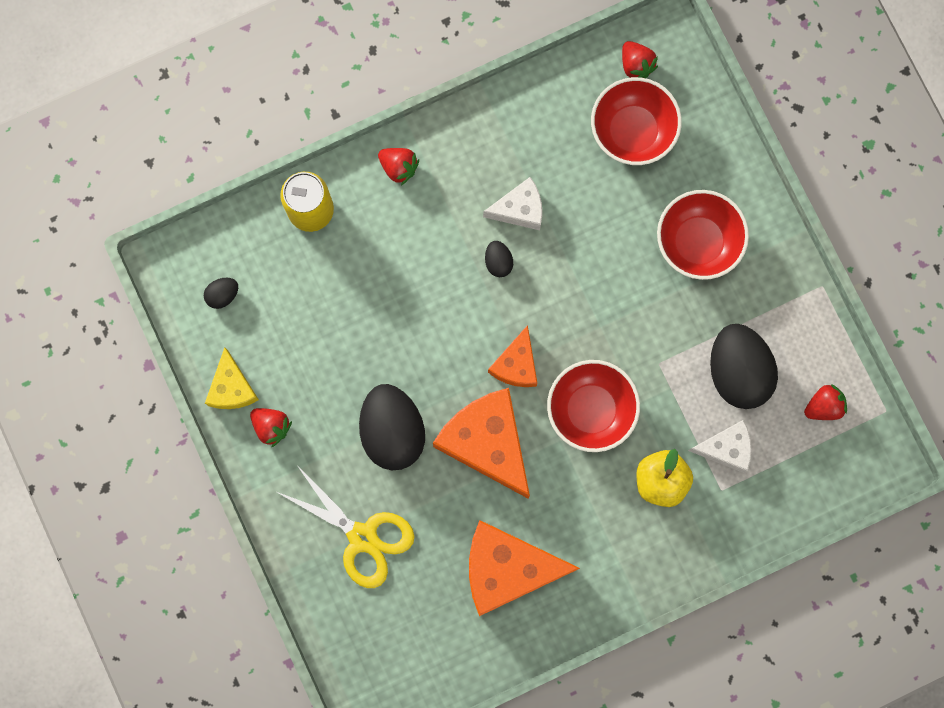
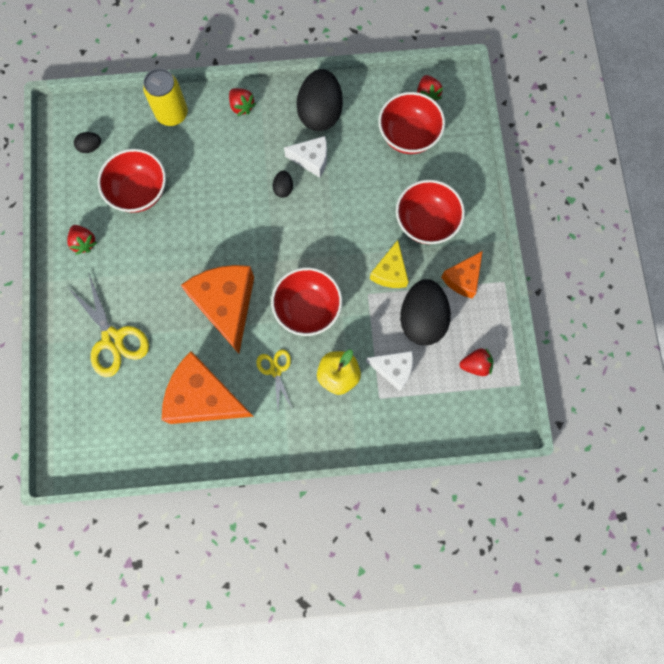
camera: 20 degrees right, 5 degrees down
(232, 388) = (69, 208): yellow cheese -> yellow cheese (390, 272)
(313, 333) = (139, 192): none -> red bowl
(393, 431) = (164, 275): black egg -> black egg (320, 113)
(516, 365) = (268, 260): orange cheese -> orange cheese (463, 279)
(581, 502) = (276, 370): none -> yellow scissors

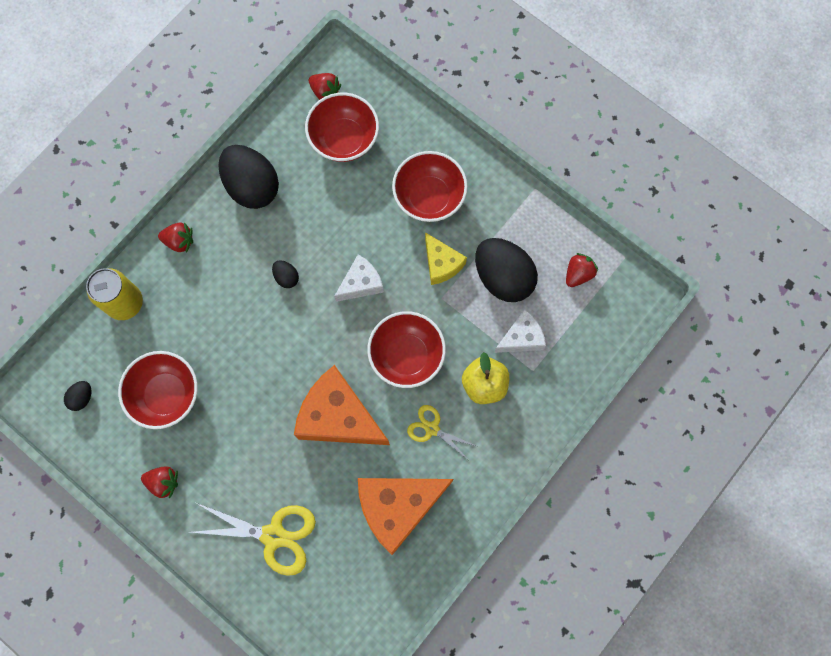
camera: 45 degrees left, 0 degrees up
(311, 160) = (285, 232): white cheese -> white cheese (361, 283)
(463, 279) = (502, 215): orange cheese -> none

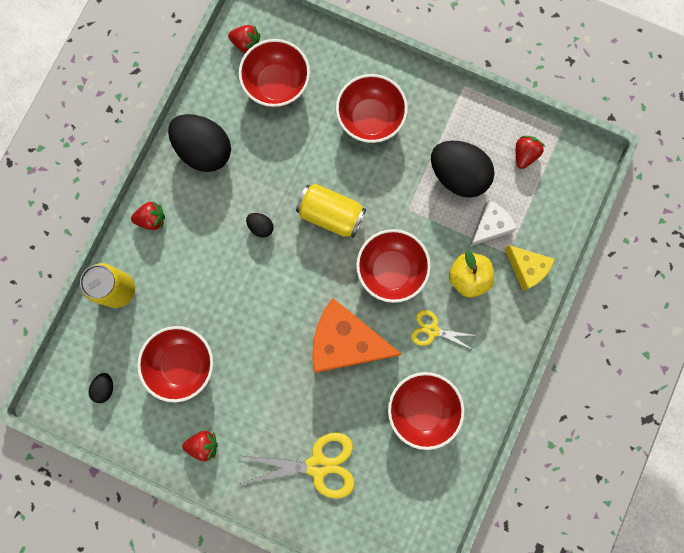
camera: 15 degrees left, 5 degrees up
(361, 283) = (331, 215): white cheese -> yellow can
(398, 507) = (422, 409): orange cheese -> red bowl
(441, 264) = (399, 177): yellow cheese -> yellow cheese (526, 268)

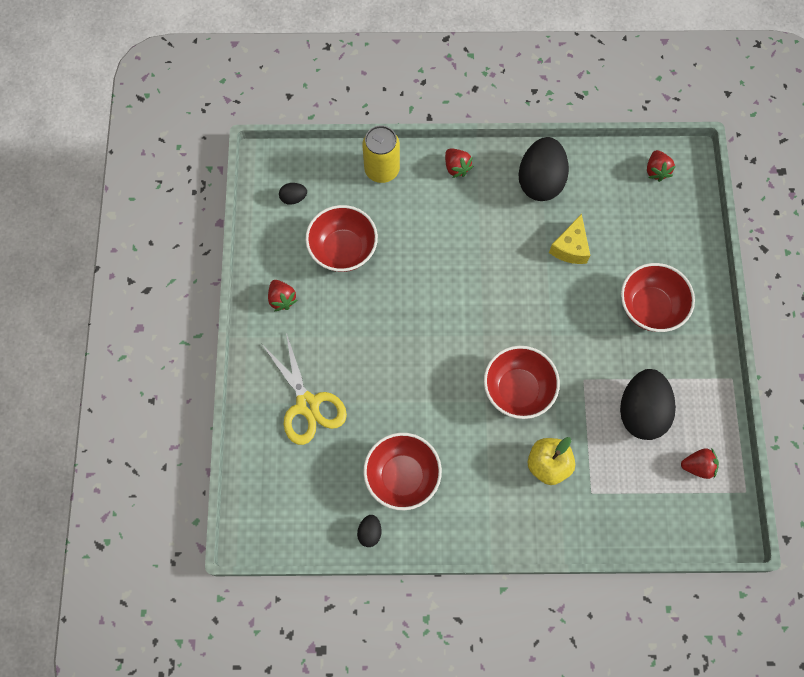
camera: 65 degrees right, 10 degrees down
(261, 227) = (497, 258): black egg -> black egg (370, 532)
(277, 84) = (634, 213): red bowl -> none
(331, 215) = (540, 313): yellow can -> none
(345, 342) = (430, 379): orange cheese -> none
(432, 330) = (481, 453): yellow scissors -> none
(489, 226) = (608, 463): white cheese -> none
(526, 268) = (586, 517): yellow cheese -> yellow cheese (570, 247)

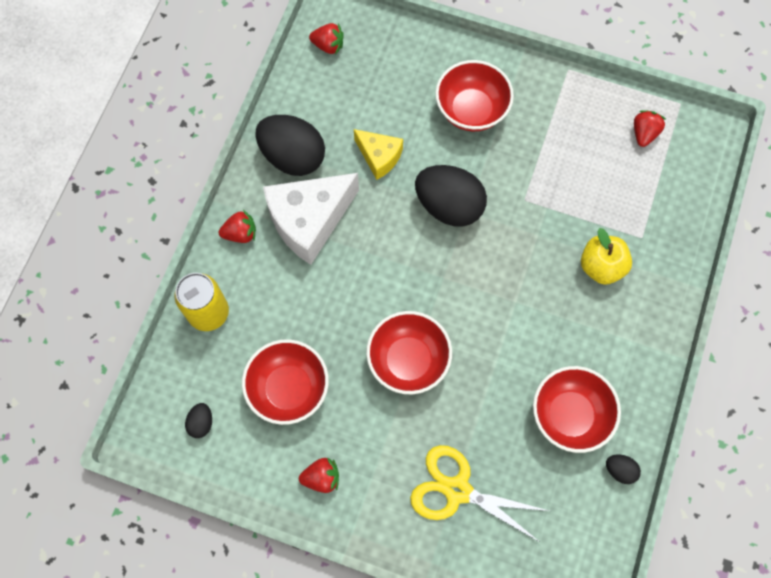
camera: 70 degrees left, 0 degrees up
(307, 405) = (457, 490): yellow scissors -> yellow scissors turned 150 degrees counterclockwise
(489, 214) = (309, 221): none -> white cheese
(518, 390) = (514, 266): red bowl -> red bowl (408, 360)
(641, 411) = (575, 160): black egg -> black egg (449, 206)

